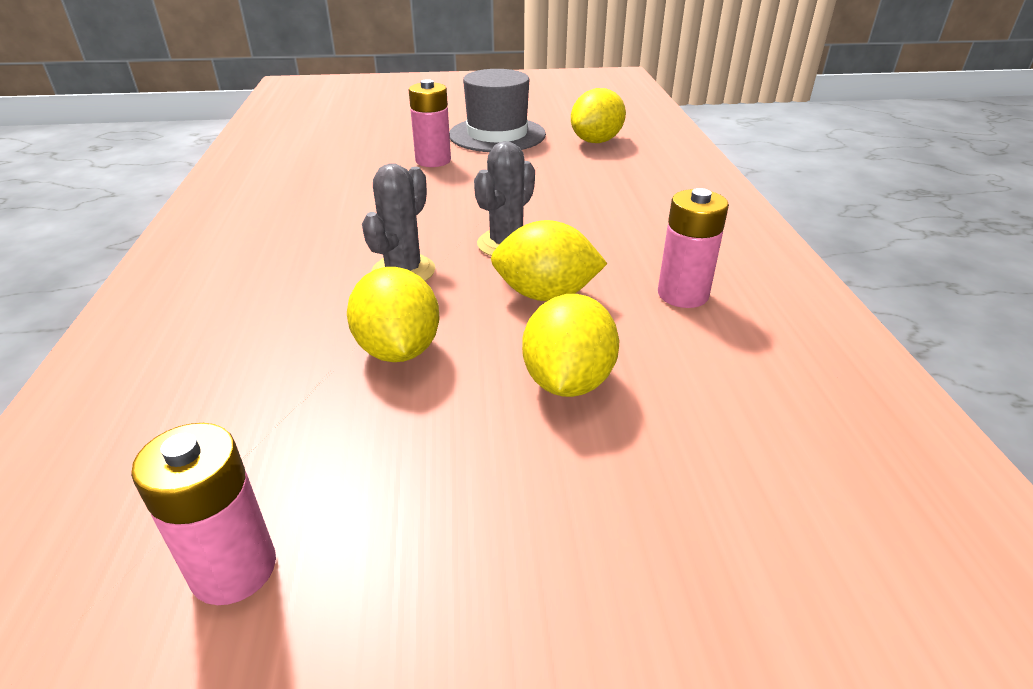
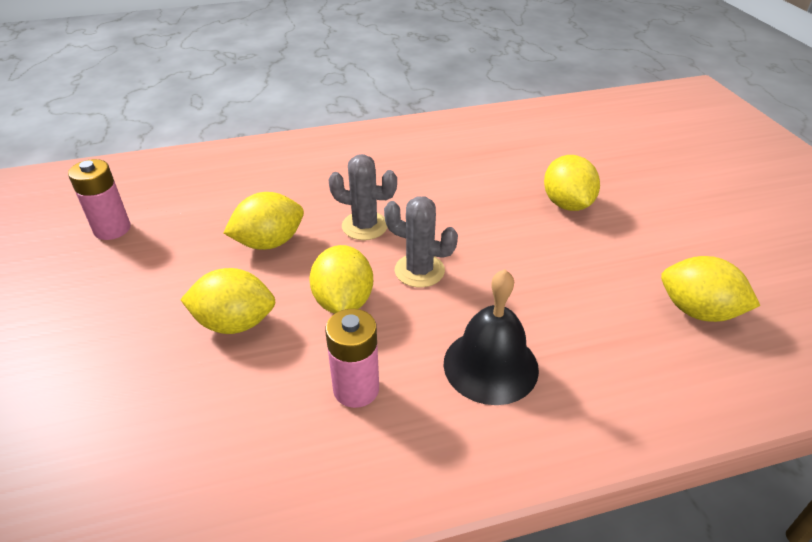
camera: 80 degrees right, 5 degrees up
(433, 161) = (567, 204): pink battery -> yellow lemon
(497, 135) = (660, 233): grey hat -> none
(651, 224) = (490, 365): none -> black bell

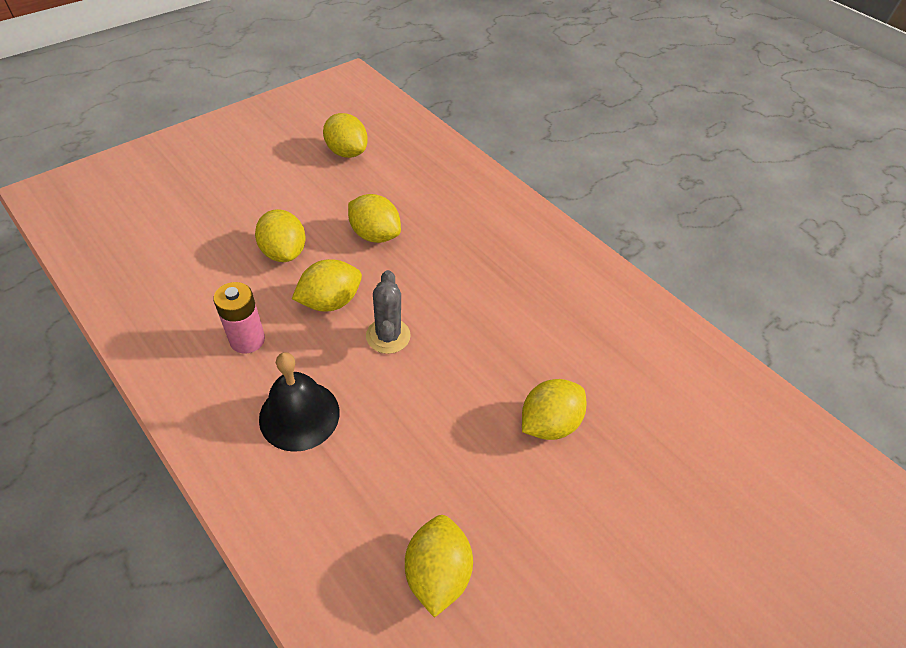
camera: 60 degrees right, 10 degrees up
(112, 229) = (346, 152): pink battery -> yellow lemon
(364, 226) = (425, 282): grey cactus -> none

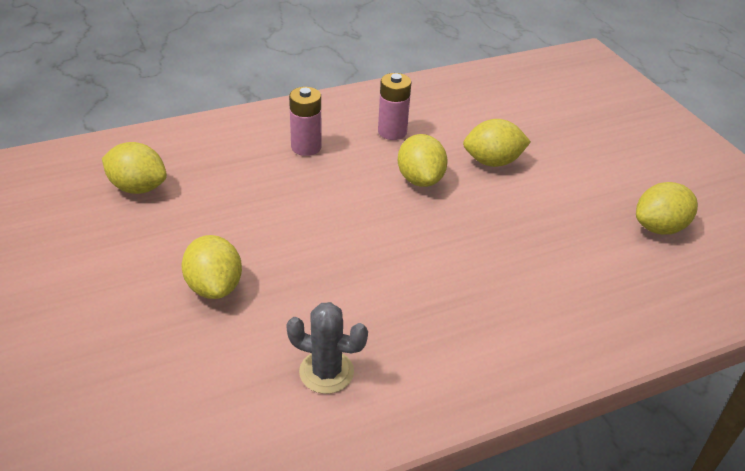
camera: 110 degrees right, 10 degrees down
(299, 415) = (306, 147): black bell -> pink battery
(374, 235) = (507, 223): yellow lemon -> none
(388, 336) = (365, 206): grey cactus -> grey cactus (326, 372)

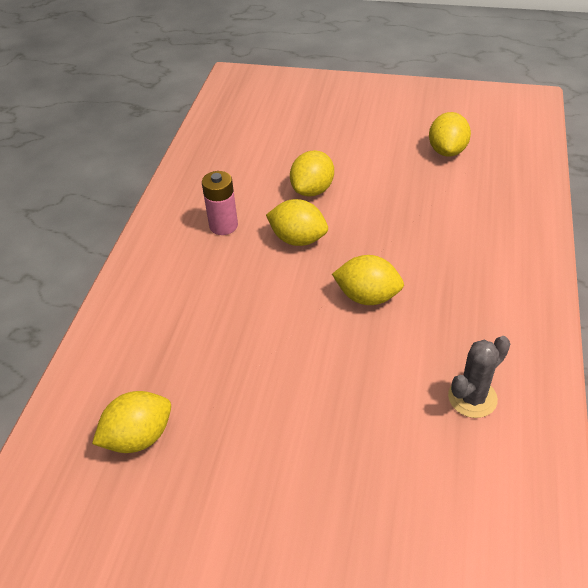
camera: 50 degrees left, 5 degrees up
(214, 286) = (326, 431): yellow lemon -> yellow lemon (367, 297)
(306, 147) = (192, 288): pink battery -> none

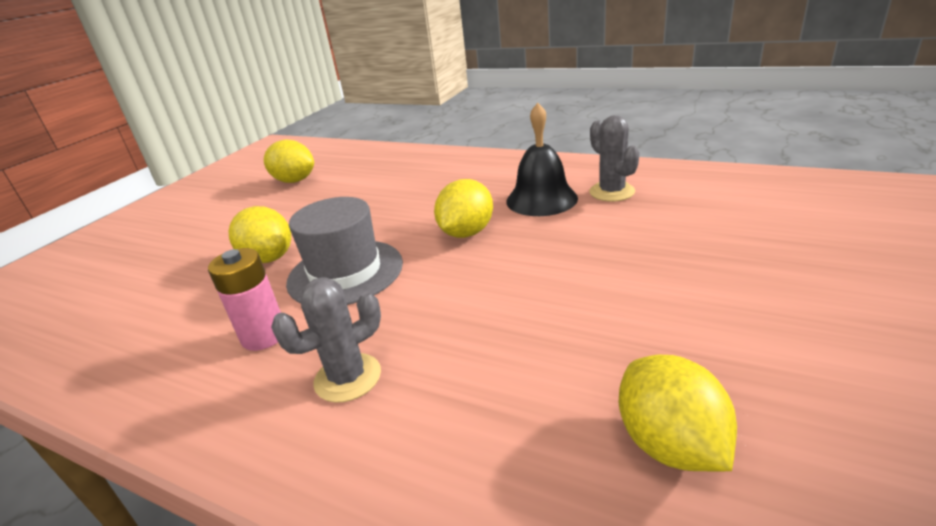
camera: 75 degrees left, 15 degrees down
(188, 278) = (348, 378): none -> grey cactus
(298, 239) = (345, 272): yellow lemon -> grey hat
(443, 340) = (541, 199): none -> black bell

